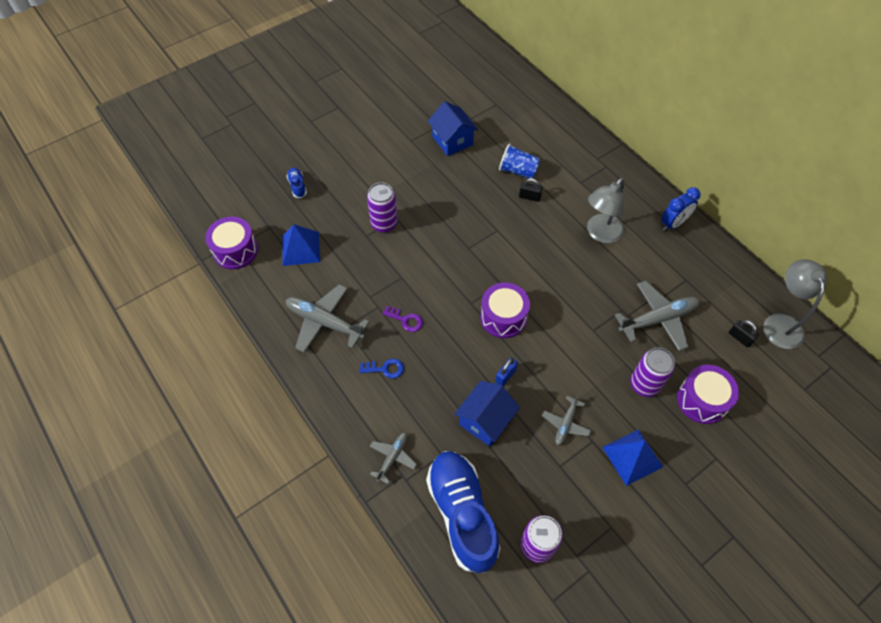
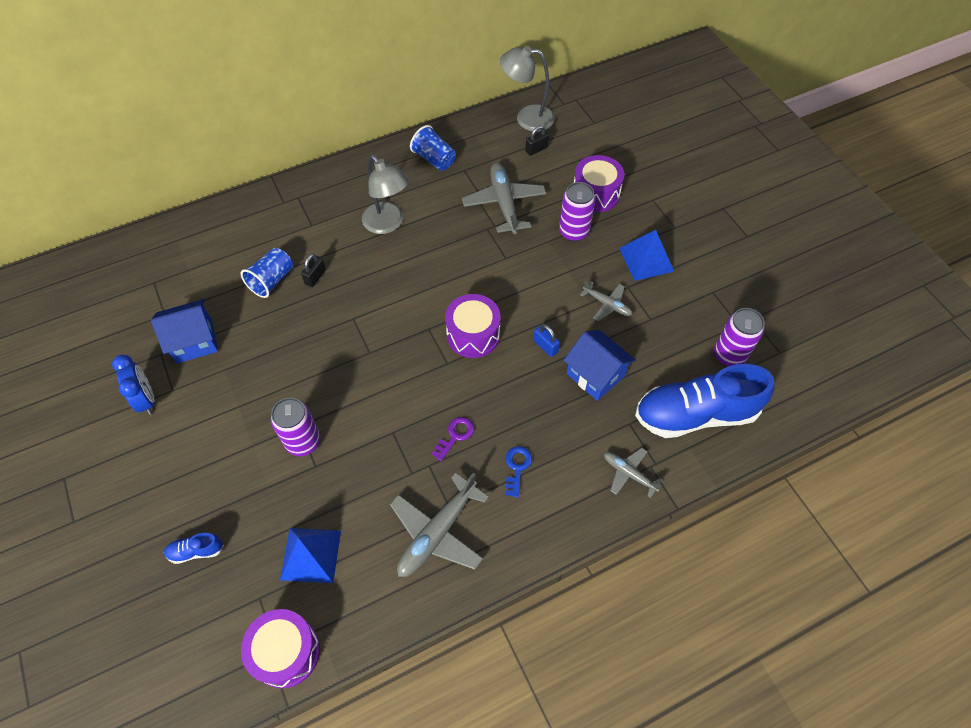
camera: 80 degrees left, 0 degrees up
(673, 224) = (394, 162): blue clock -> blue clock (147, 399)
(689, 254) = (434, 159): none -> blue cup

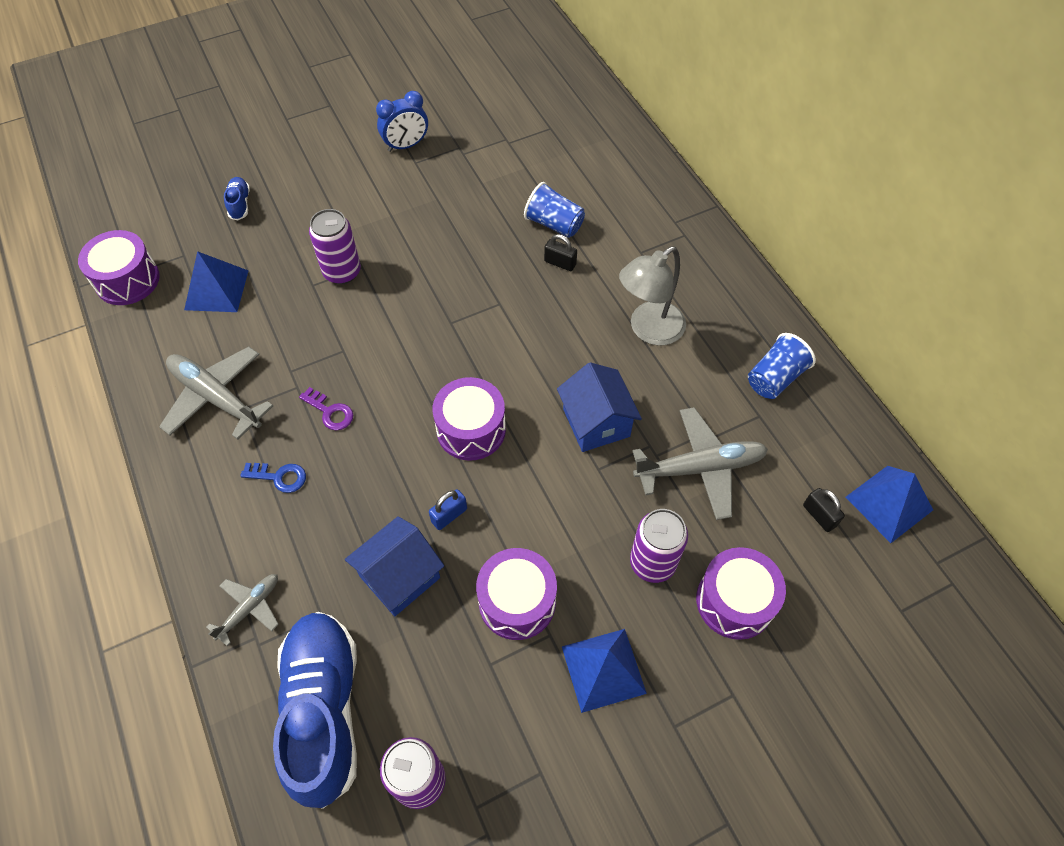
camera: 90 degrees right, 0 degrees up
(194, 341) = (473, 170): blue house -> blue house (596, 422)
(526, 118) = (889, 503): grey lamp -> blue pyramid
(607, 304) = (517, 602): grey plane -> purple drum

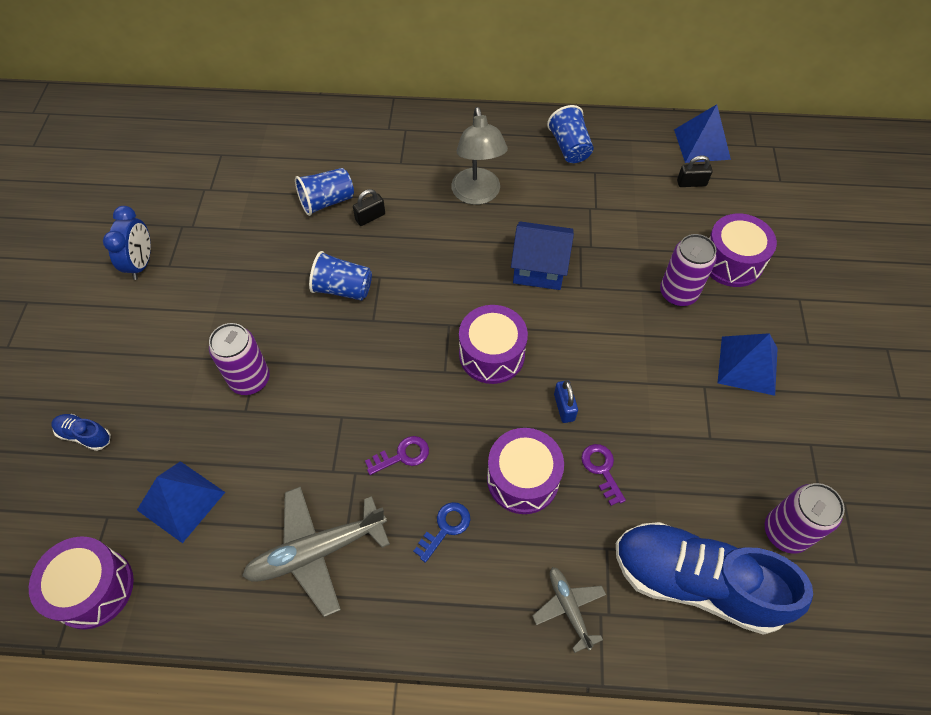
camera: 60 degrees left, 0 degrees up
(400, 577) = (601, 470): blue house -> purple key
(469, 284) = (343, 289): none -> blue cup
(517, 602) = (666, 395): purple drum -> purple drum (523, 479)
(700, 468) = (617, 227): grey plane -> none

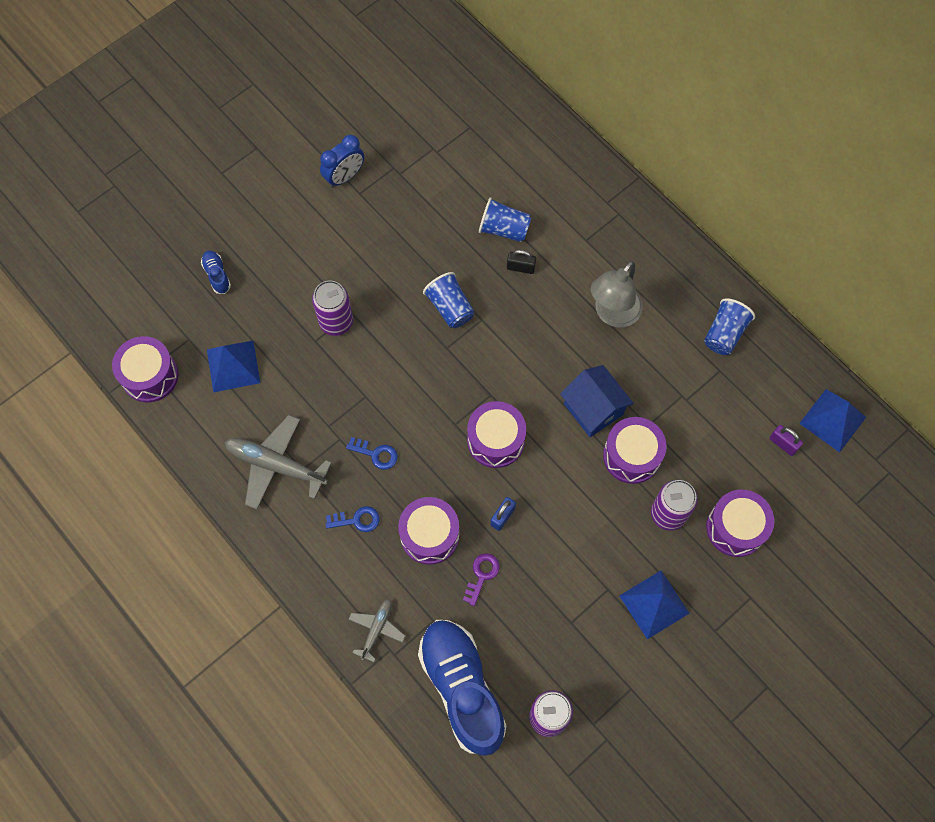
camera: 45 degrees right, 10 degrees up
(402, 455) = (376, 454): purple key -> blue key
(605, 276) = (631, 456): none -> purple drum
(691, 183) = (783, 444): black padlock -> purple padlock

